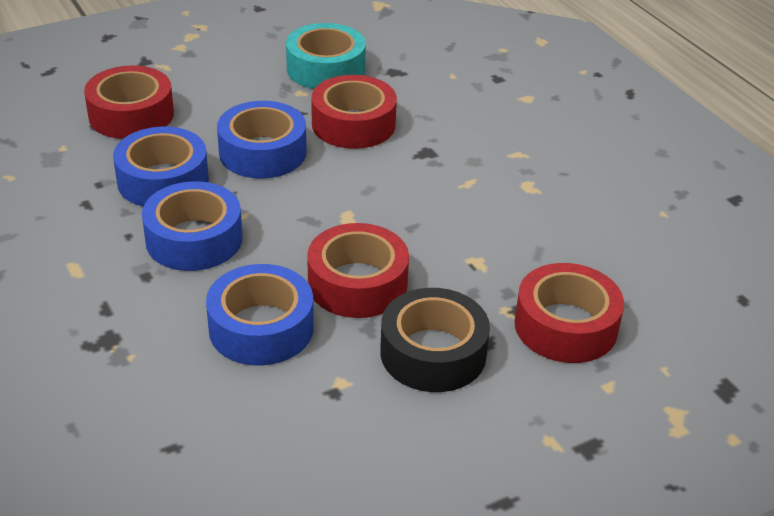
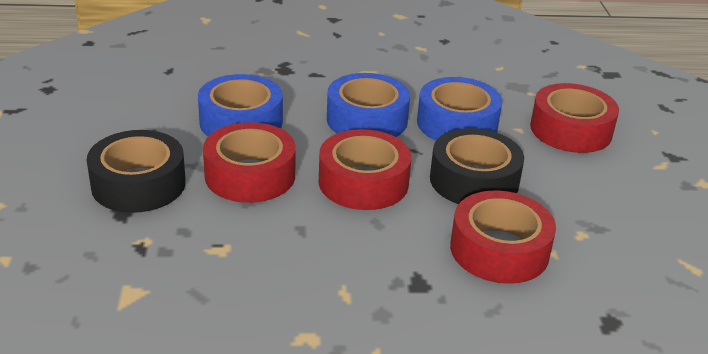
camera: 115 degrees right, 5 degrees down
(262, 152) = (474, 180): blue tape -> black tape
(326, 69) = (630, 267): turquoise tape -> none
(565, 326) = (90, 266): red tape -> red tape (363, 182)

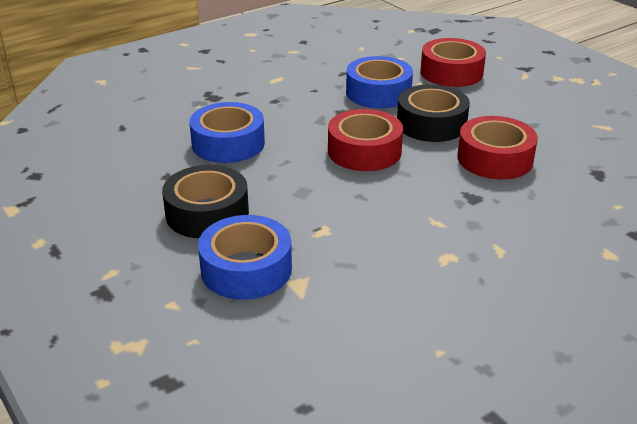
camera: 30 degrees left, 0 degrees up
(250, 175) = (282, 176): red tape -> none
(367, 119) = (316, 111): blue tape -> blue tape (246, 269)

